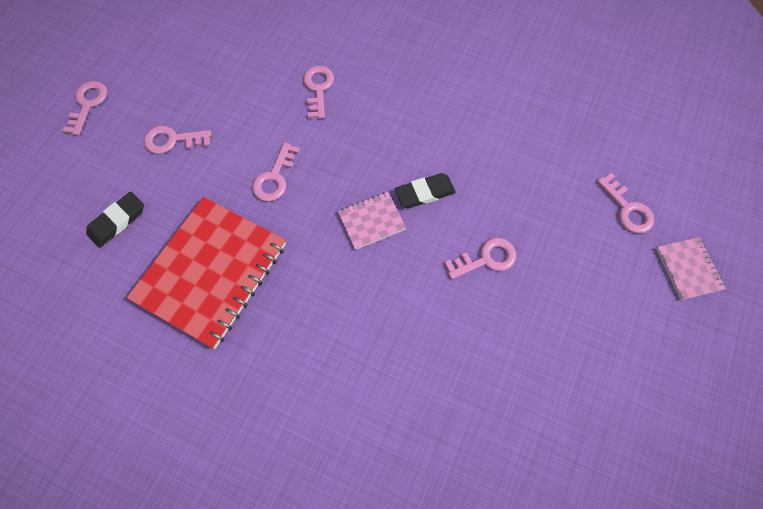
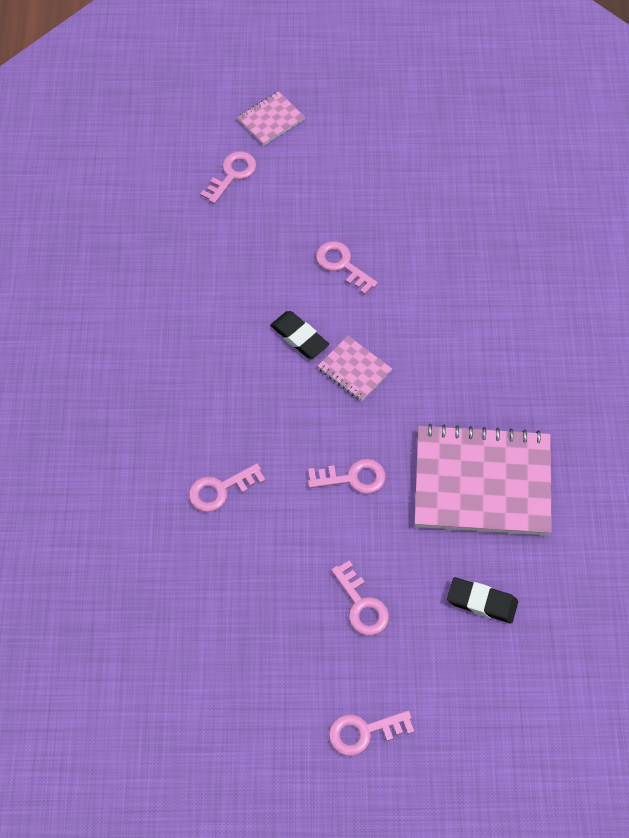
camera: 115 degrees left, 5 degrees down
(211, 272) = (482, 482): red notebook -> pink notebook

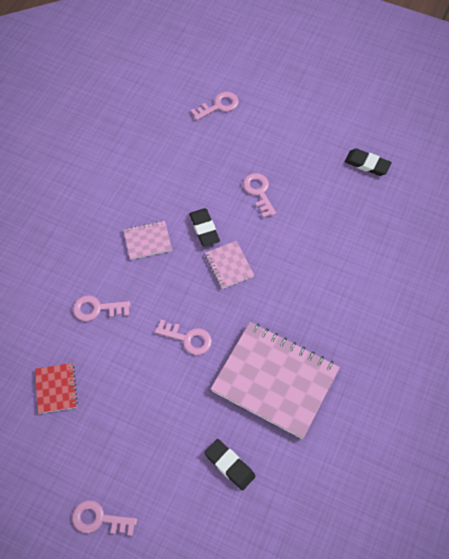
camera: 25 degrees right, 0 degrees up
(224, 607) = (56, 388): none -> red notebook
(271, 120) = (263, 80): pink notebook -> pink notebook (147, 241)
(361, 605) = (146, 429): pink key -> none
(454, 179) = (367, 164): none -> black eraser

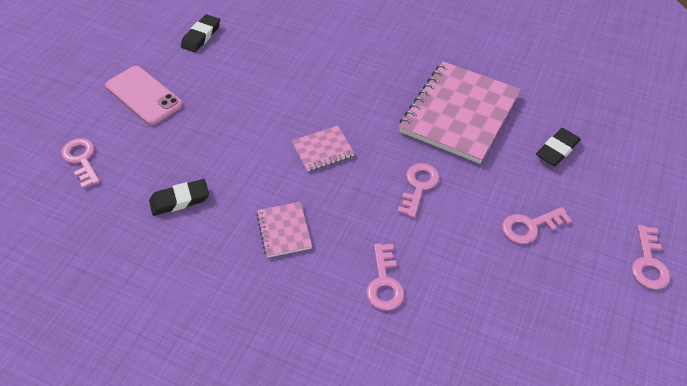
camera: 90 degrees left, 10 degrees down
(56, 388) = (502, 322): red notebook -> none
(204, 229) = (271, 173): black eraser -> black eraser (180, 200)
(259, 192) = (224, 122): pink key -> pink key (530, 226)
(288, 133) = (143, 95): none -> pink phone

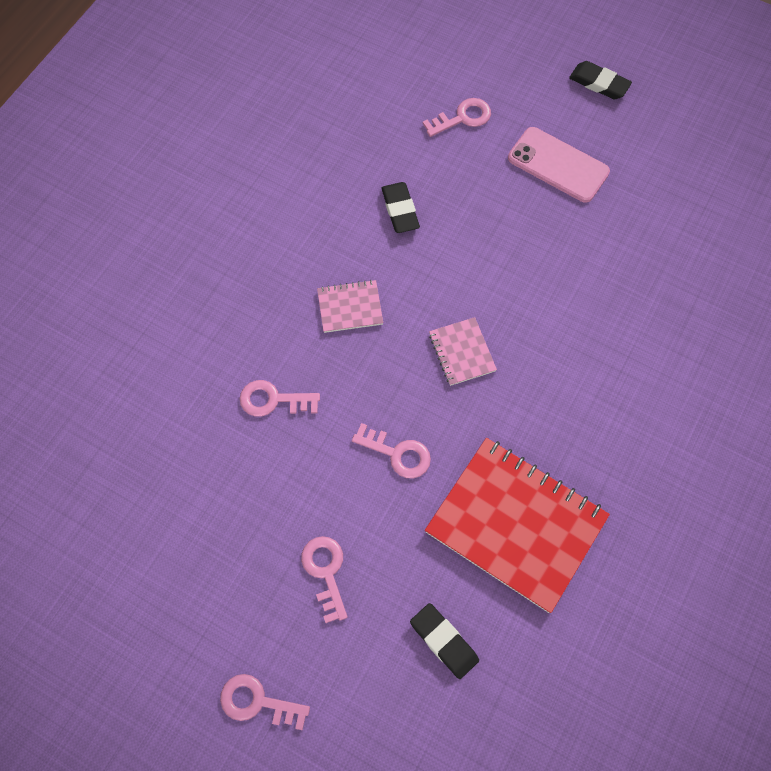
camera: 95 degrees right, 15 degrees up
(143, 95) = (558, 165): pink phone -> pink phone turned 75 degrees clockwise
(201, 36) = (668, 219): black eraser -> black eraser (599, 83)
(459, 113) = (516, 524): pink notebook -> red notebook

